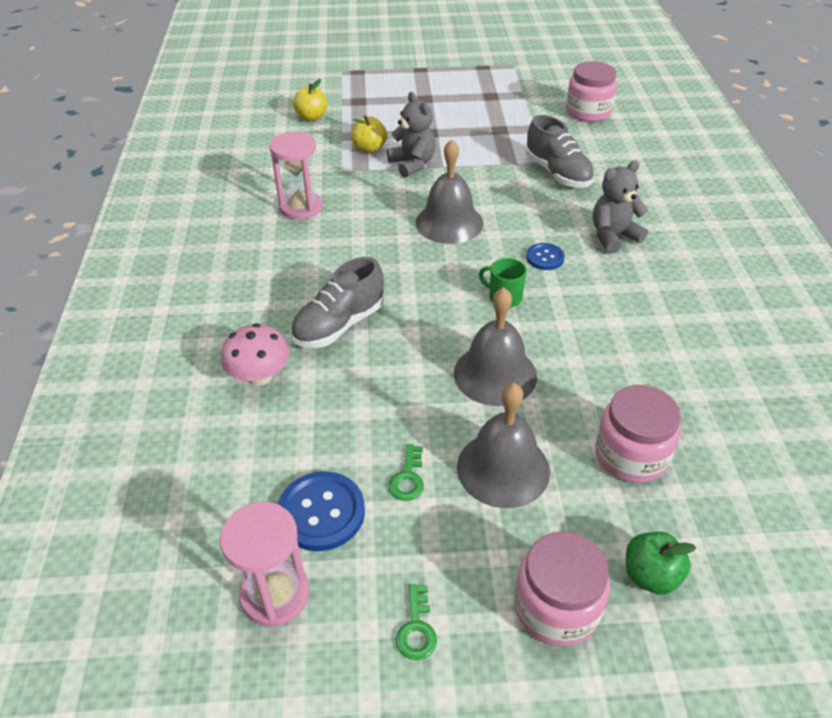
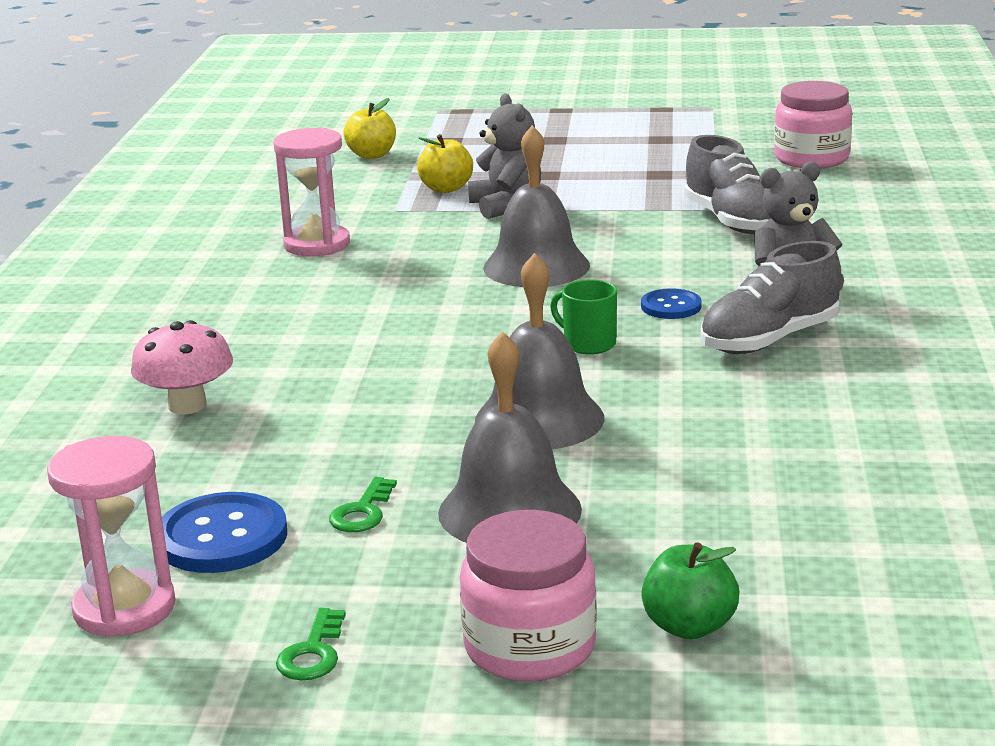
camera: 10 degrees right, 20 degrees down
(339, 325) = (325, 361): grey shoe -> grey shoe (769, 340)
(631, 455) = (715, 508): pink jar -> none

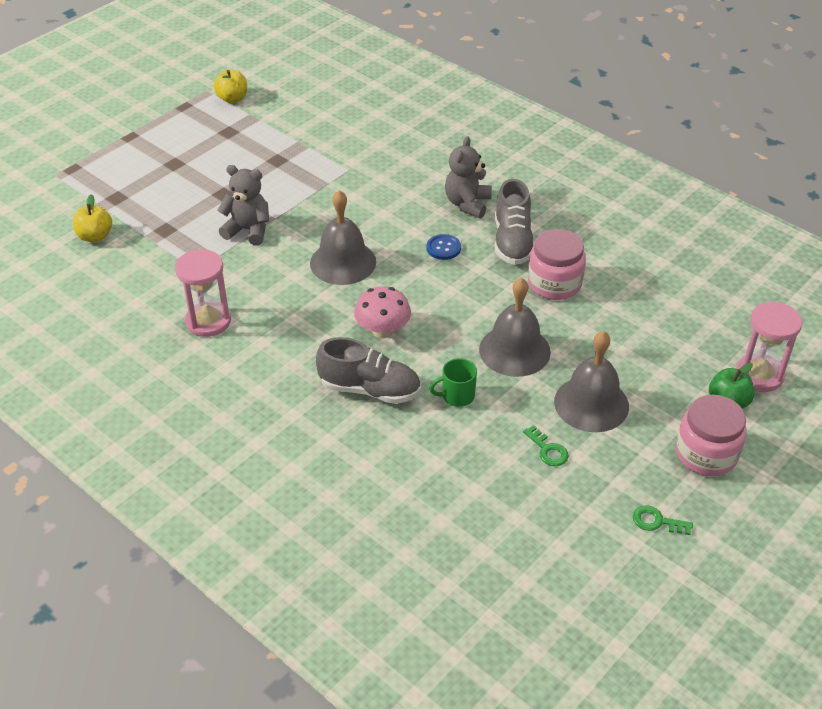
camera: 55 degrees left, 20 degrees up
(124, 608) = (564, 569): pink hourglass -> pink hourglass (759, 375)
(187, 405) = (367, 462): pink mushroom -> pink mushroom (383, 330)
(222, 537) = (527, 508): blue button -> none
(313, 653) = (657, 521): green key -> green key turned 150 degrees clockwise
(446, 188) = (191, 236): yellow apple -> yellow apple (232, 98)
(588, 344) = (454, 294): green mug -> green mug (457, 396)
(732, 221) = (369, 175): grey shoe -> grey shoe (370, 389)
(811, 158) = (325, 107): pink jar -> pink jar (554, 283)

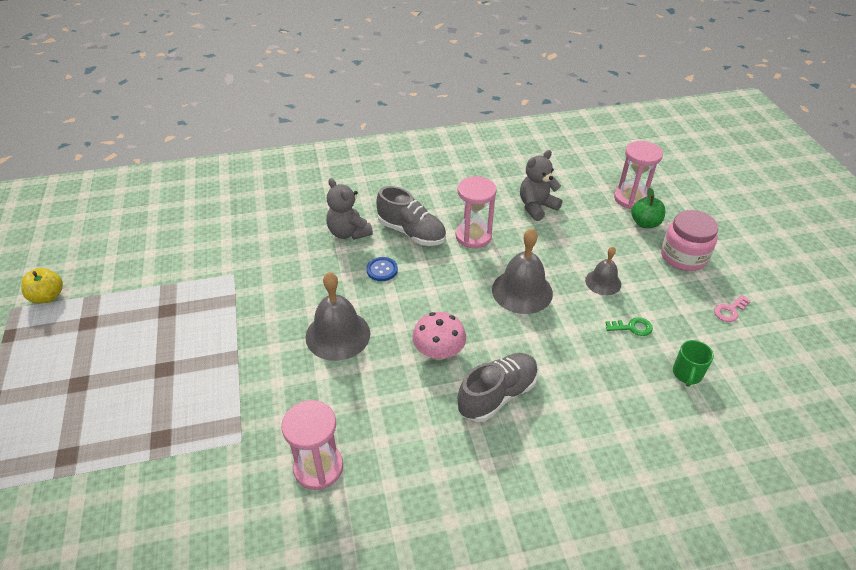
camera: 55 degrees left, 0 degrees up
(95, 236) = (101, 505): yellow apple -> none
(248, 230) = (232, 376): grey teddy bear -> grey teddy bear (536, 207)
(457, 396) = (544, 347): green mug -> green mug (687, 374)
(554, 283) = (473, 236): pink jar -> pink hourglass
(591, 403) = (603, 282): grey bell -> grey bell, size x0.59
(657, 521) = (730, 310): green key -> pink key

